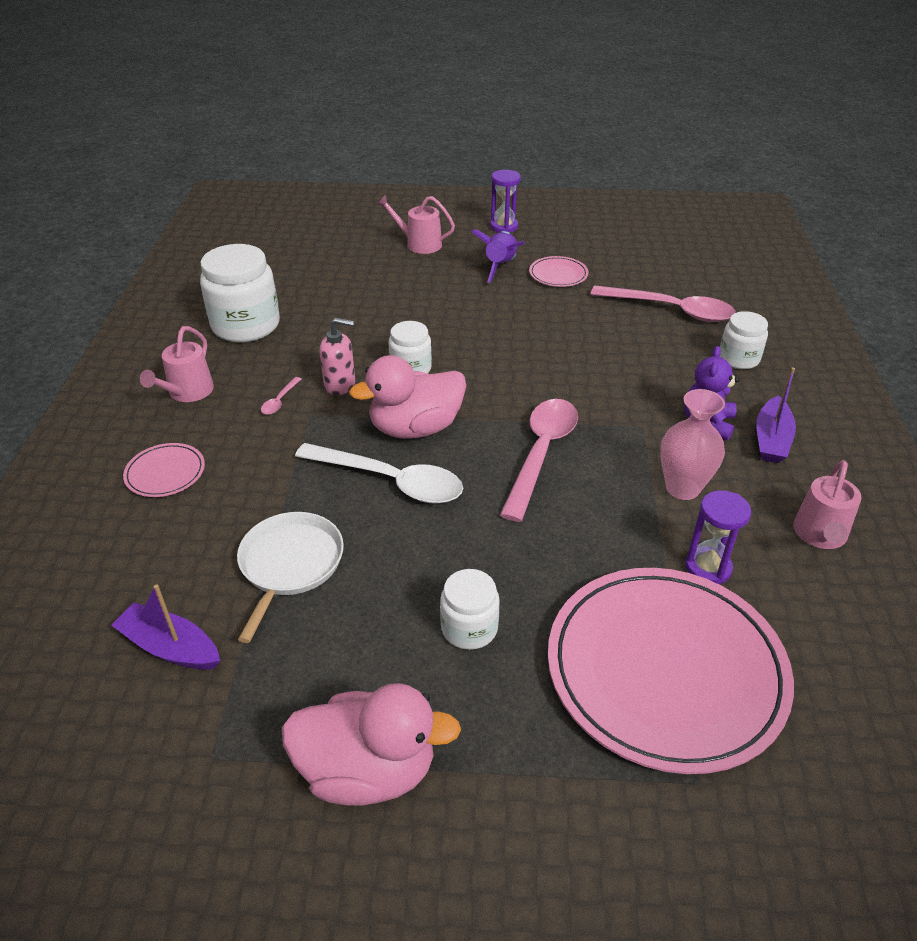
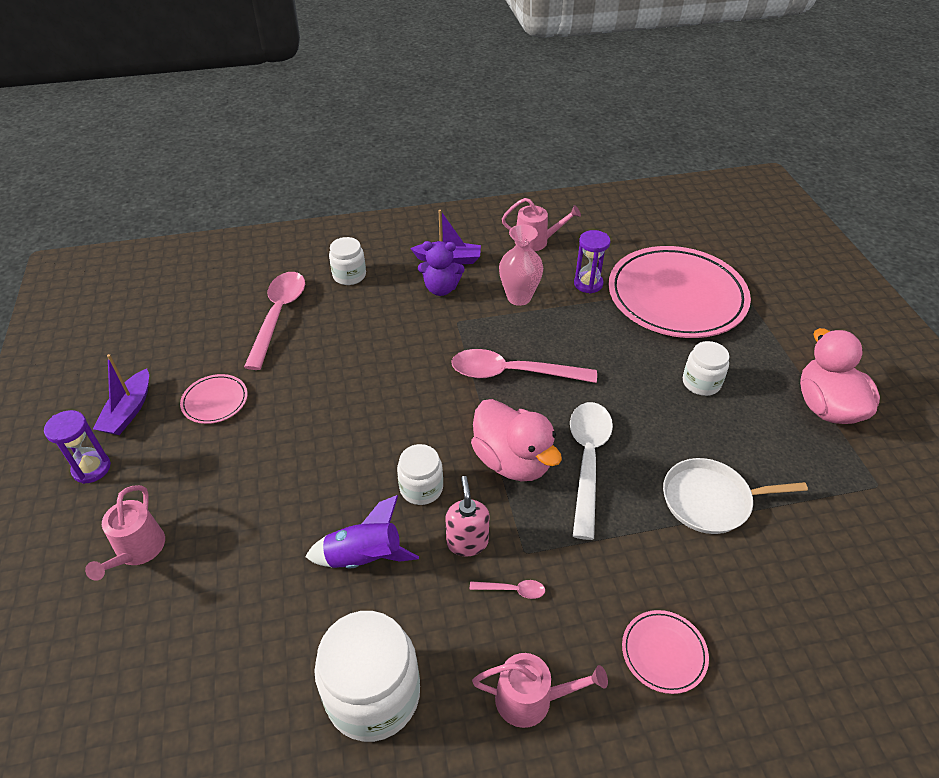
camera: 105 degrees left, 5 degrees up
(170, 647) = (828, 548): purple boat -> purple boat (128, 411)
(500, 266) = (198, 453): purple rocket -> purple rocket (364, 557)

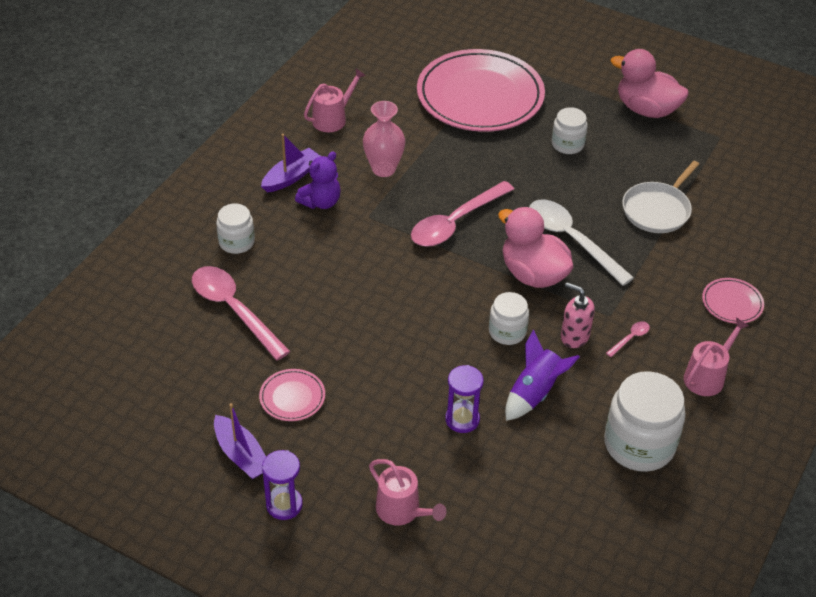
camera: 50 degrees left, 0 degrees up
(512, 461) = (533, 274): pink duck -> pink duck turned 135 degrees counterclockwise
(588, 284) = (414, 126): purple hourglass -> purple hourglass (462, 419)

